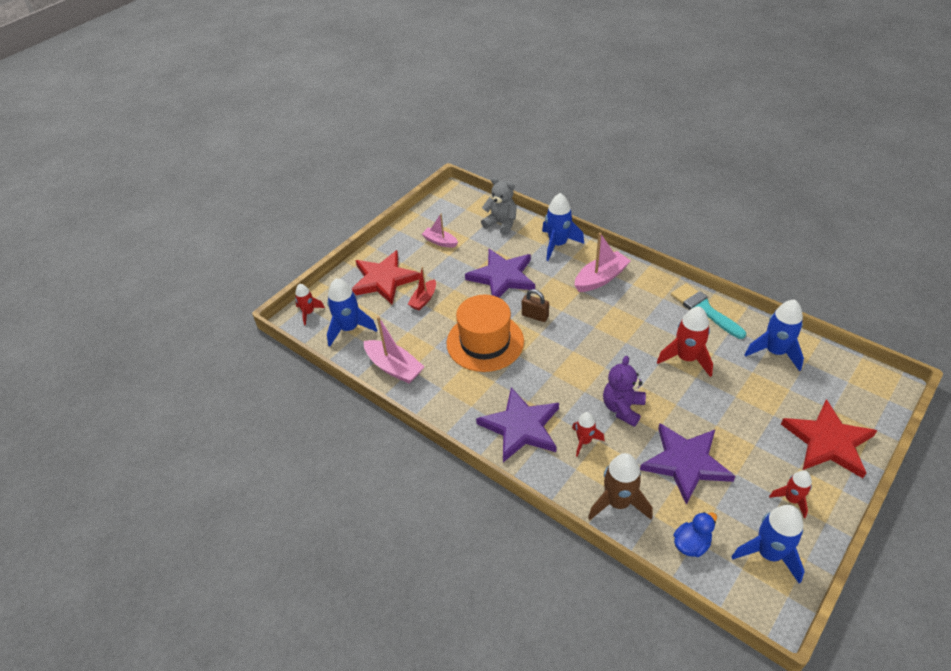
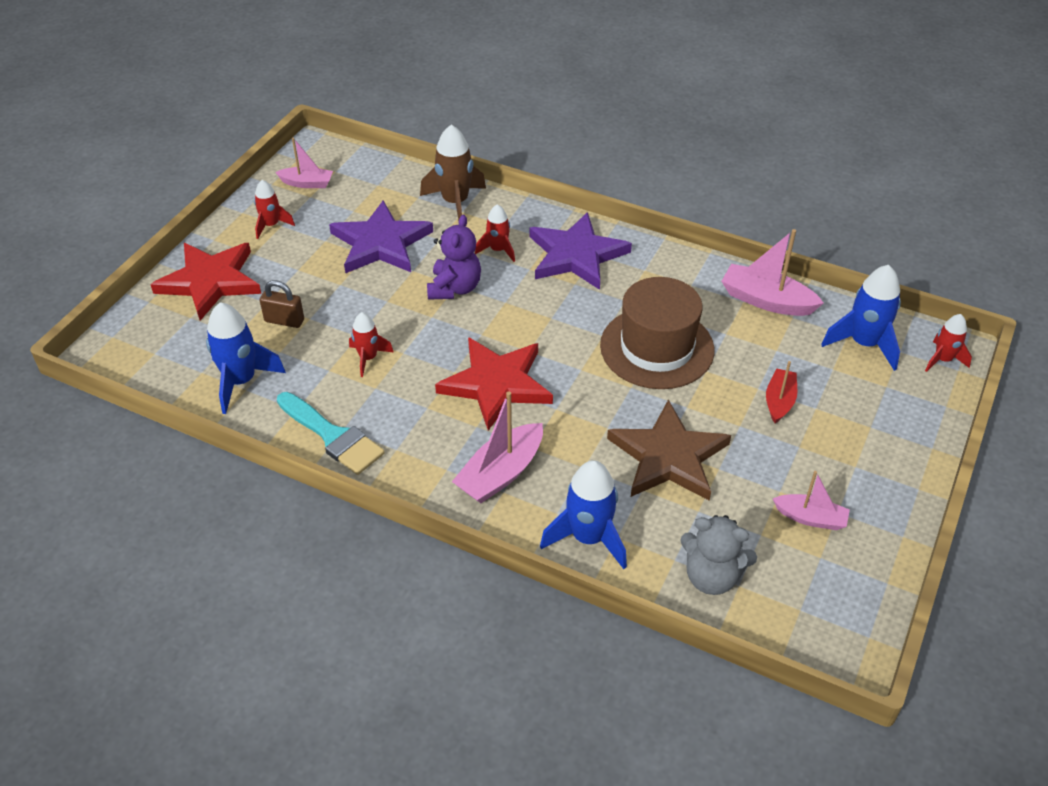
camera: 165 degrees right, 0 degrees up
(383, 280) = (865, 428): red star -> red star (496, 384)
(485, 342) = (657, 348): orange hat -> brown hat
(502, 277) = (668, 456): purple star -> brown star
(535, 316) = (595, 395): brown padlock -> brown padlock (284, 321)
(686, 358) = (368, 358): red rocket -> red rocket, size x0.60
(691, 544) = (381, 181): blue duck -> none
(769, 553) = (307, 183): blue rocket -> pink boat

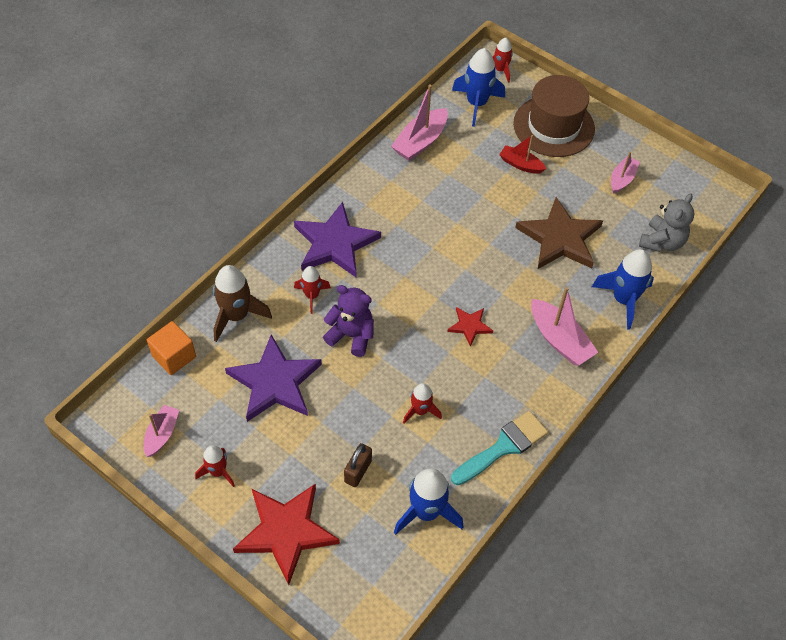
camera: 80 degrees left, 10 degrees up
(395, 173) = (174, 356): none -> orange cube
(496, 384) = (470, 326): red star -> red star, size x0.49
(657, 348) = (453, 218): brown hat -> brown hat (553, 126)

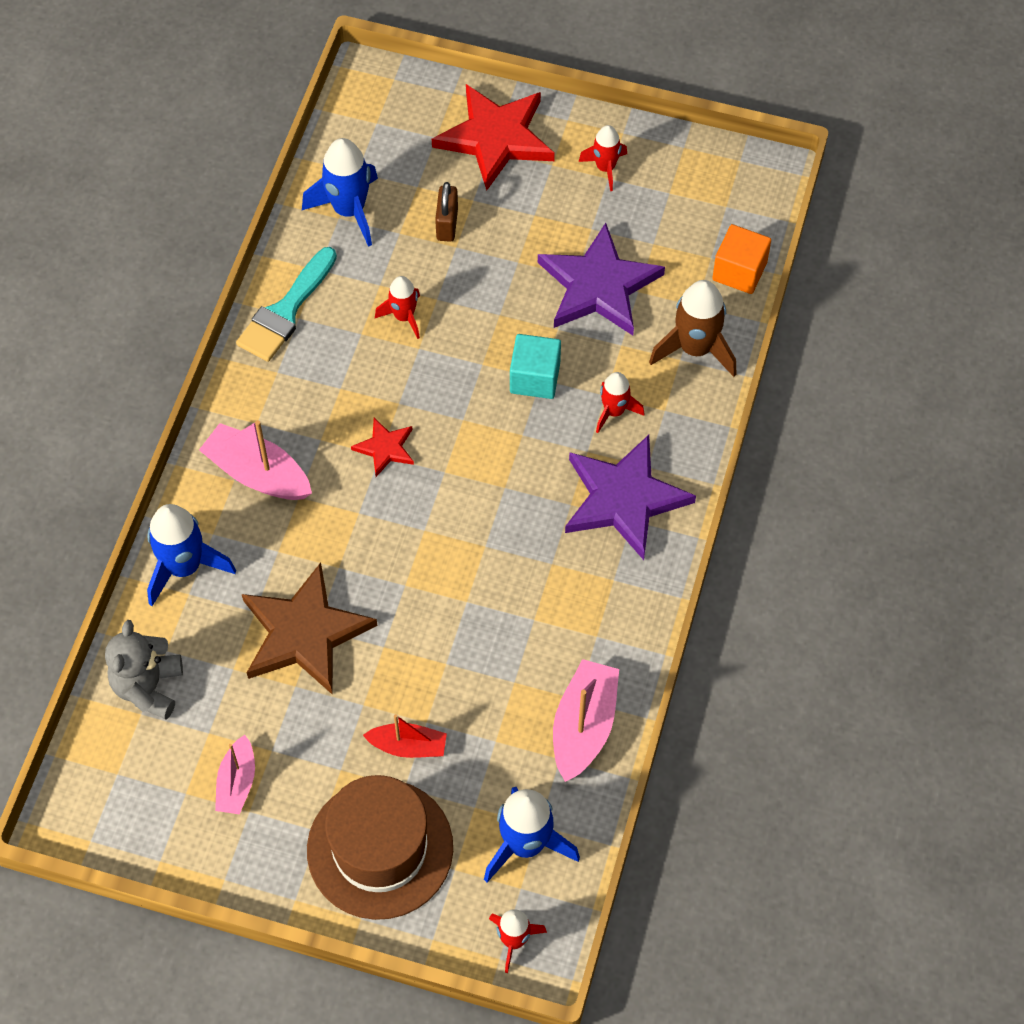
camera: 160 degrees right, 5 degrees up
(162, 434) = (693, 183): pink boat -> none
(351, 335) = (535, 378): purple teddy bear -> turquoise cube

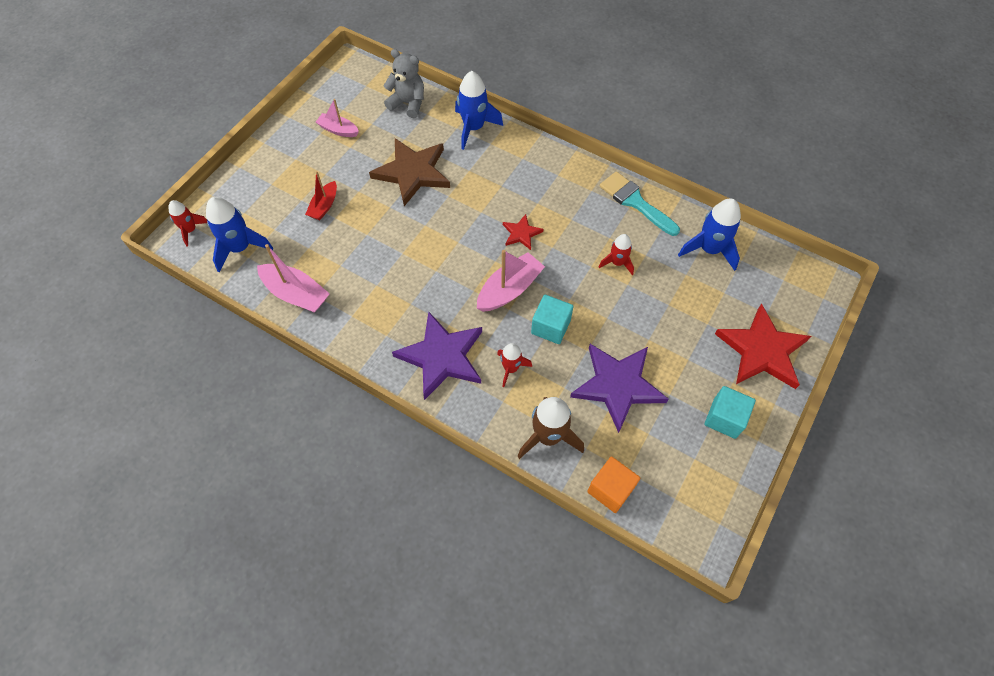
camera: 105 degrees right, 0 degrees up
(257, 473) = (523, 169): pink boat -> pink boat (509, 289)
(380, 848) = (272, 182): brown hat -> none
(447, 224) = (688, 303): brown padlock -> none
(605, 168) = (724, 418): red rocket -> turquoise cube

